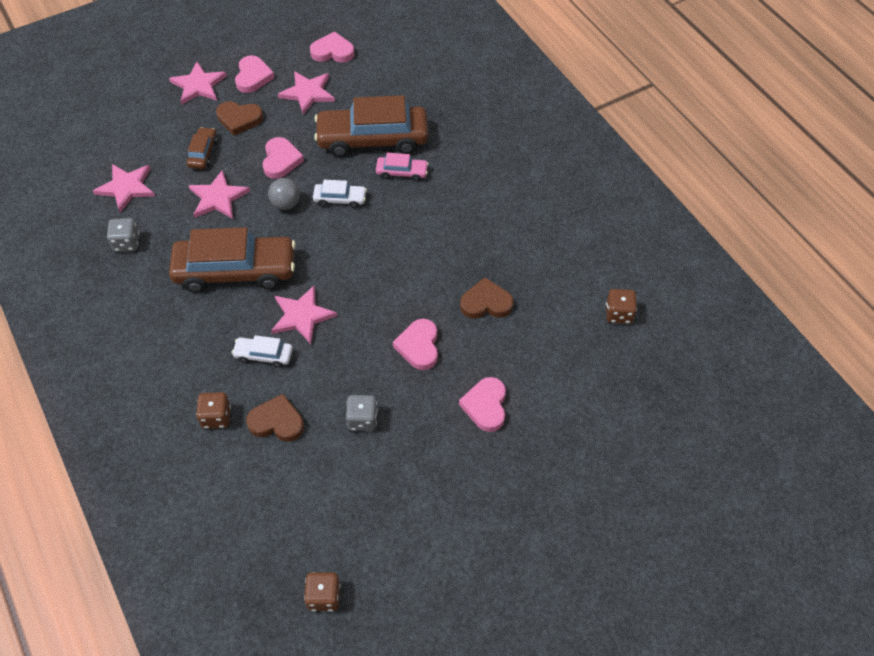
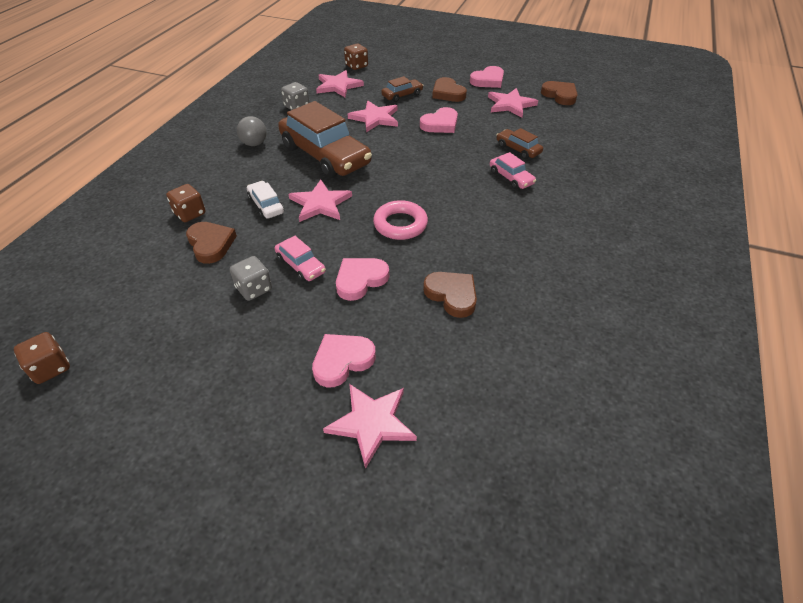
camera: 50 degrees right, 10 degrees down
(198, 85) = (450, 68): pink star -> pink star (371, 423)
(286, 204) = (408, 145): grey ball -> grey ball (254, 144)
(332, 51) = (560, 95): pink heart -> brown heart
(340, 199) = (445, 164): white car -> none
(365, 374) = (301, 265): none -> pink car
(372, 139) = (518, 149): brown car -> brown car, size x0.45
(383, 281) = (400, 224): none -> pink ring
(619, 314) = (560, 403): brown dice -> brown dice (356, 66)

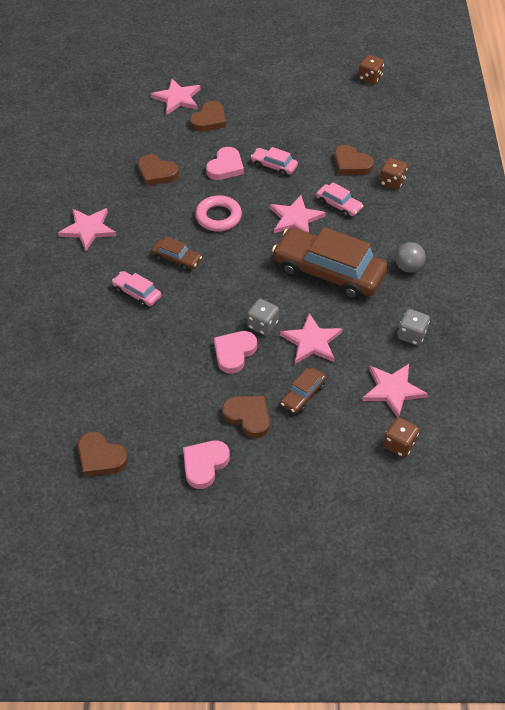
camera: 160 degrees right, 5 degrees up
(254, 289) = (293, 143): grey dice -> grey dice (262, 325)
(266, 205) = (339, 205): white car -> pink car
(342, 361) = (209, 120): pink heart -> brown heart
(510, 105) = (162, 416): pink star -> pink star (88, 229)
(518, 149) = (137, 336): brown car -> brown car (176, 259)

